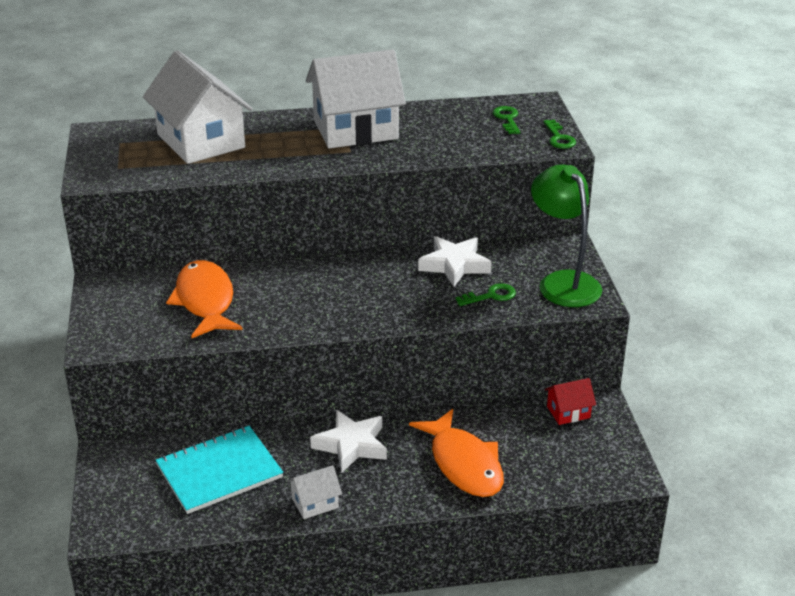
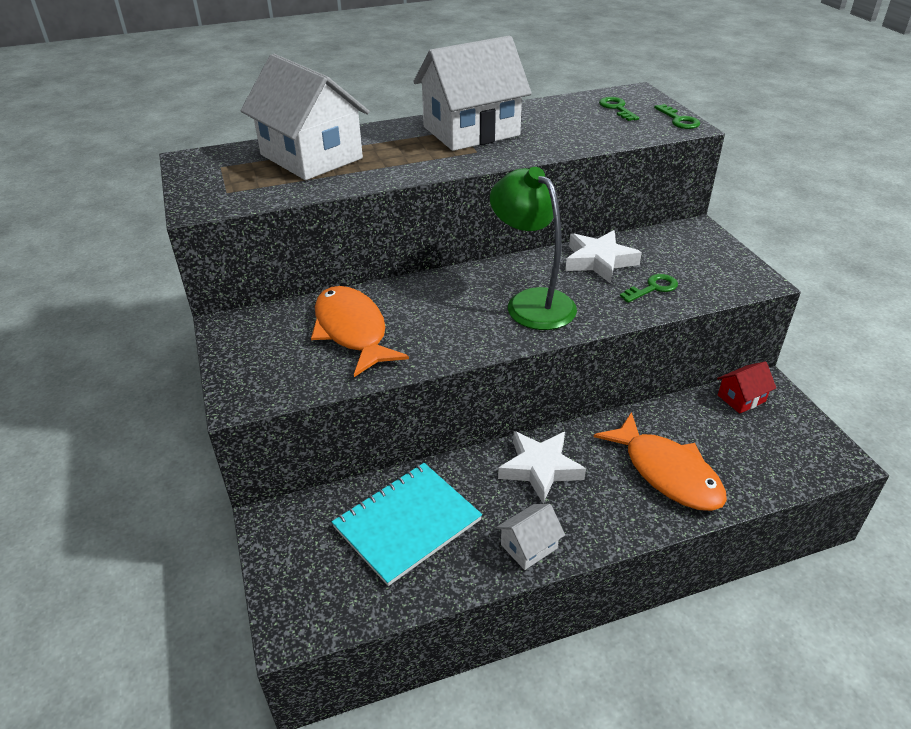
camera: 10 degrees left, 5 degrees up
(563, 282) = (715, 265): green lamp -> green lamp (531, 302)

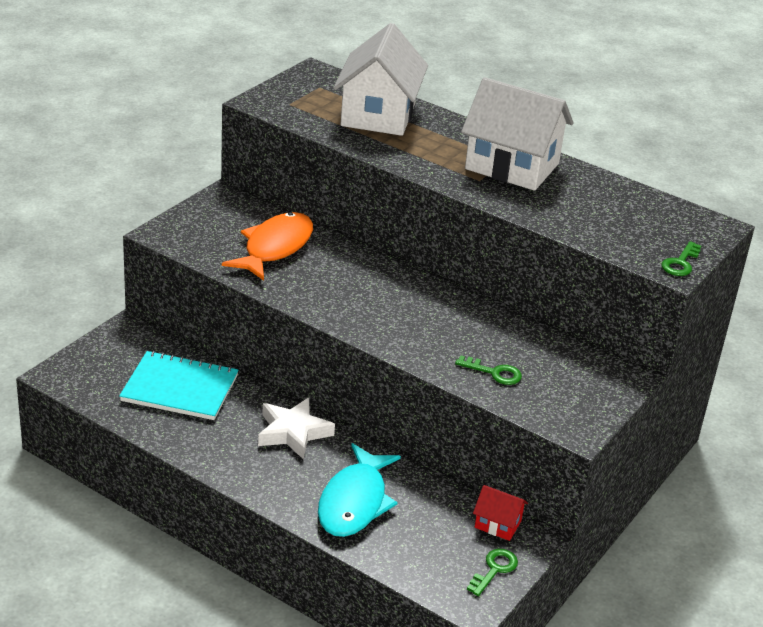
camera: 50 degrees right, 5 degrees down
(529, 546) = (210, 452): white house -> none
(531, 302) = (401, 316): green lamp -> none
(599, 261) = (503, 333): white star -> none
(617, 108) = (661, 224): green key -> green key (494, 569)
(667, 472) = (354, 502): orange fish -> turquoise fish

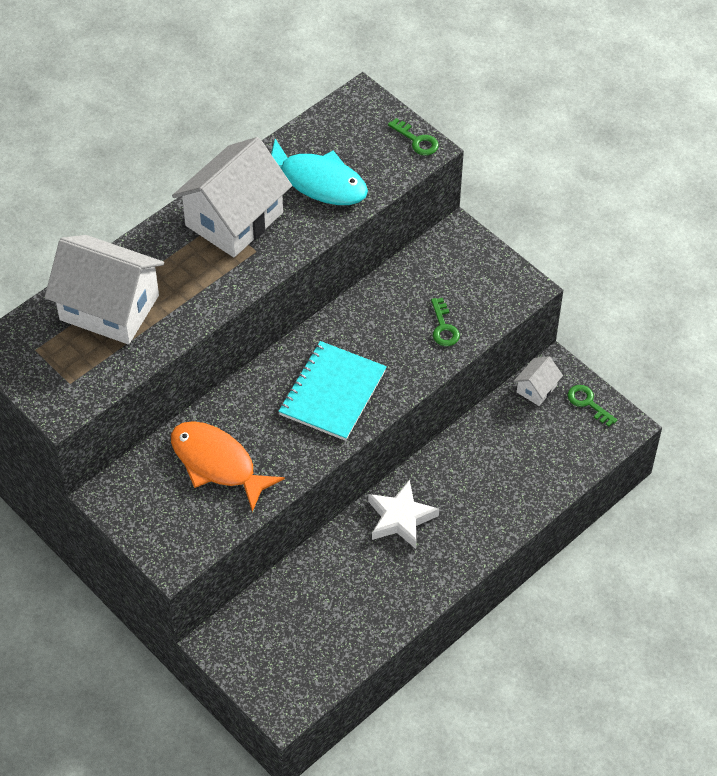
camera: 75 degrees left, 20 degrees up
(180, 388) = (321, 604): turquoise notebook -> turquoise notebook (332, 393)
(354, 502) = (499, 486): turquoise fish -> turquoise fish (318, 182)
(494, 373) = (443, 327): green key -> green key turned 135 degrees clockwise
(498, 524) = (536, 389): red house -> white house

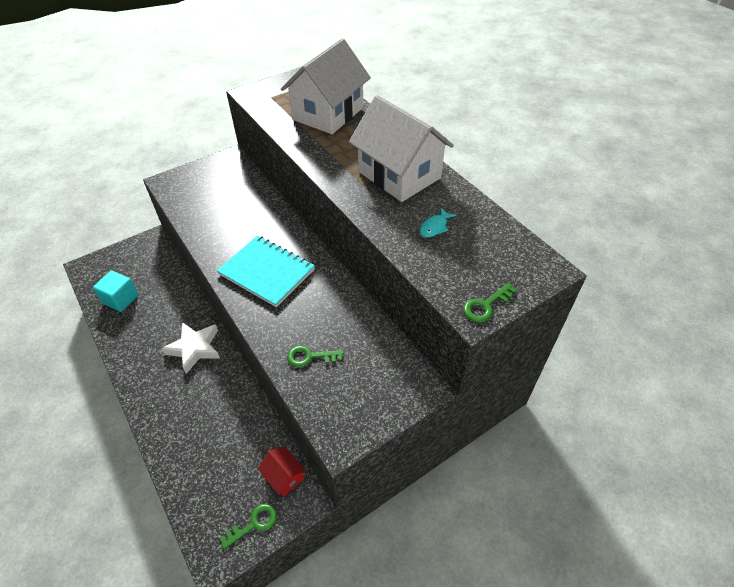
camera: 100 degrees right, 5 degrees down
(217, 464) = (230, 206): orange fish -> none
(318, 182) = (435, 227): turquoise fish -> turquoise fish, size x0.42
(337, 636) = (121, 299): none -> turquoise cube
(536, 389) = (284, 476): white house -> red house

